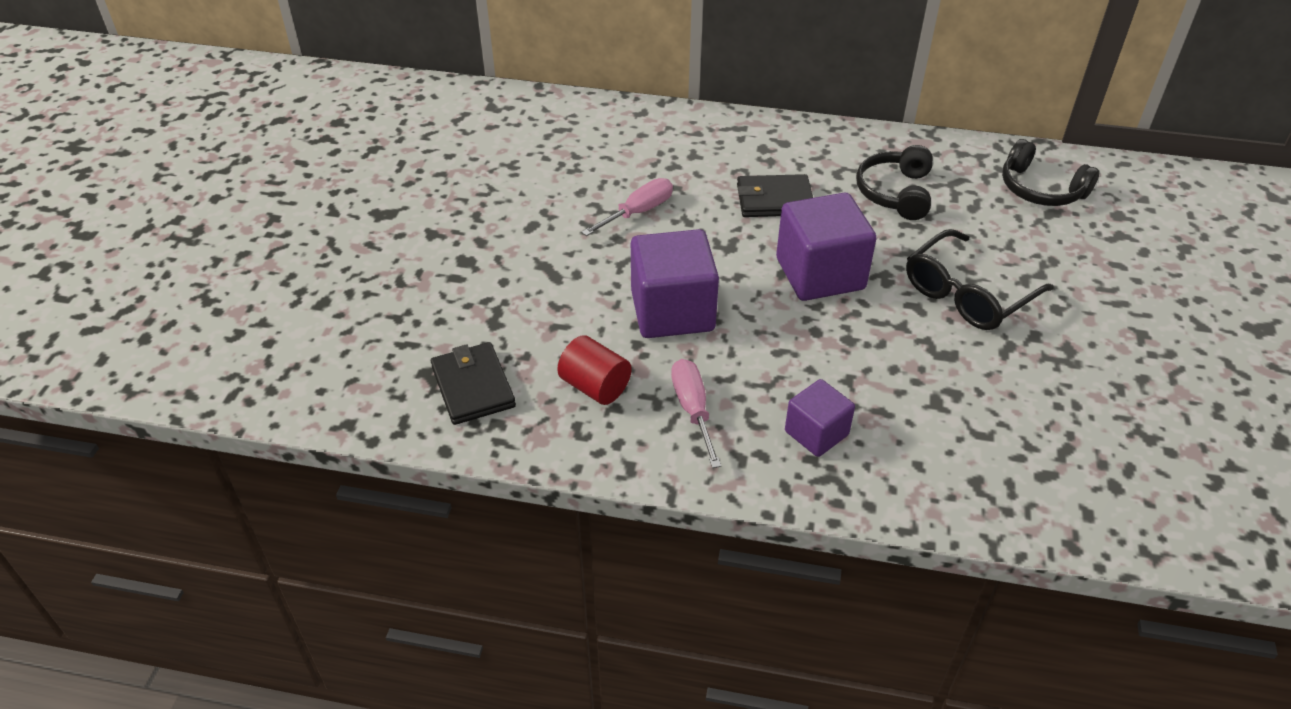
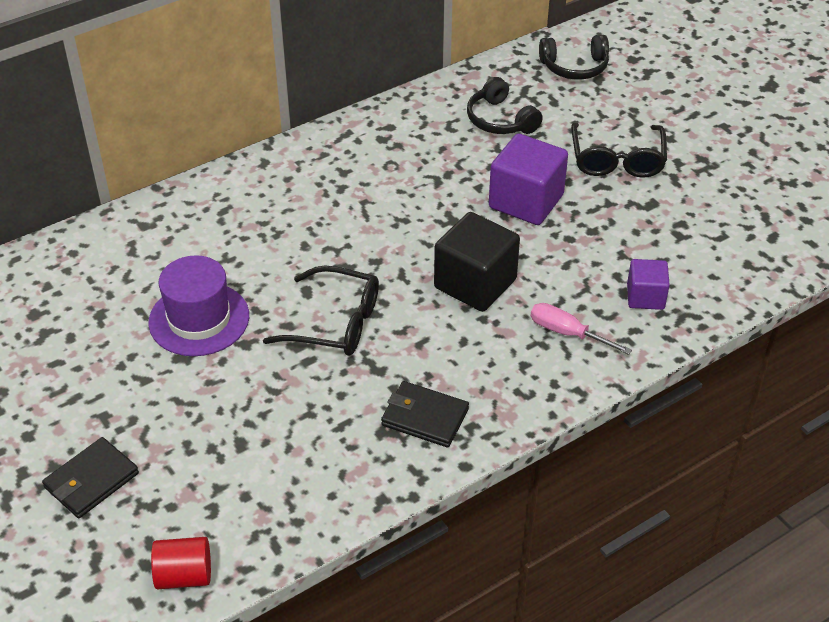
camera: 45 degrees left, 0 degrees up
(428, 195) = (199, 319): none -> purple hat
(517, 265) = (336, 323): none -> black glasses
(595, 386) = (496, 361): red cylinder -> red cylinder (184, 576)
(638, 212) = (363, 235): pink screwdriver -> none
(672, 311) = (475, 284): purple cube -> black cube
(774, 200) = (436, 170): black wallet -> black wallet (91, 481)

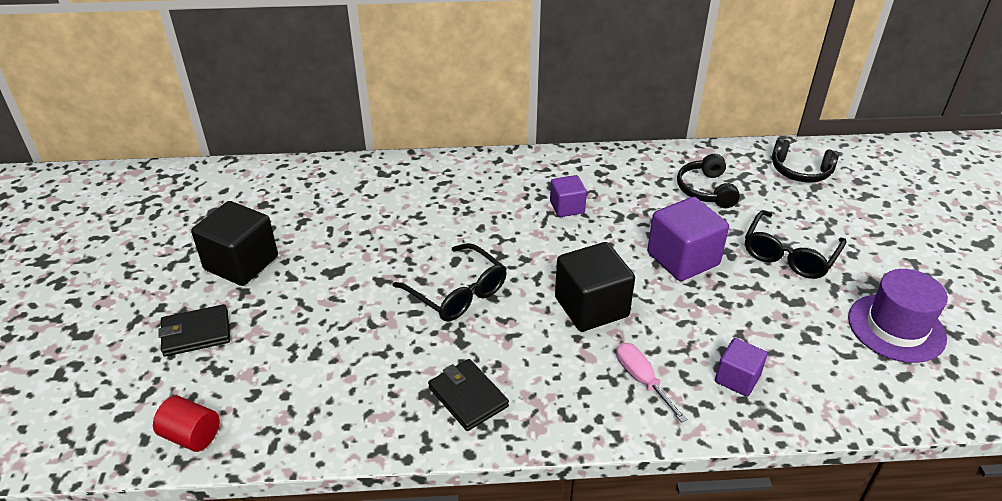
camera: 30 degrees right, 5 degrees down
(72, 388) = (241, 263): none -> black cube
(199, 319) = (363, 250): purple hat -> purple hat (896, 328)
(377, 189) = (567, 207): none -> purple cube

